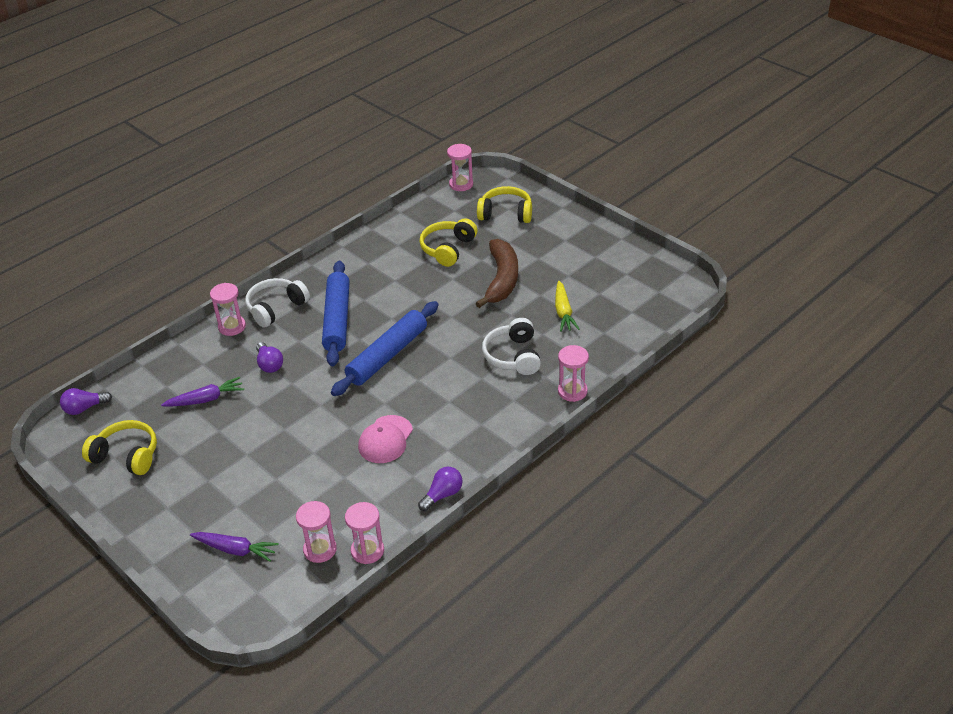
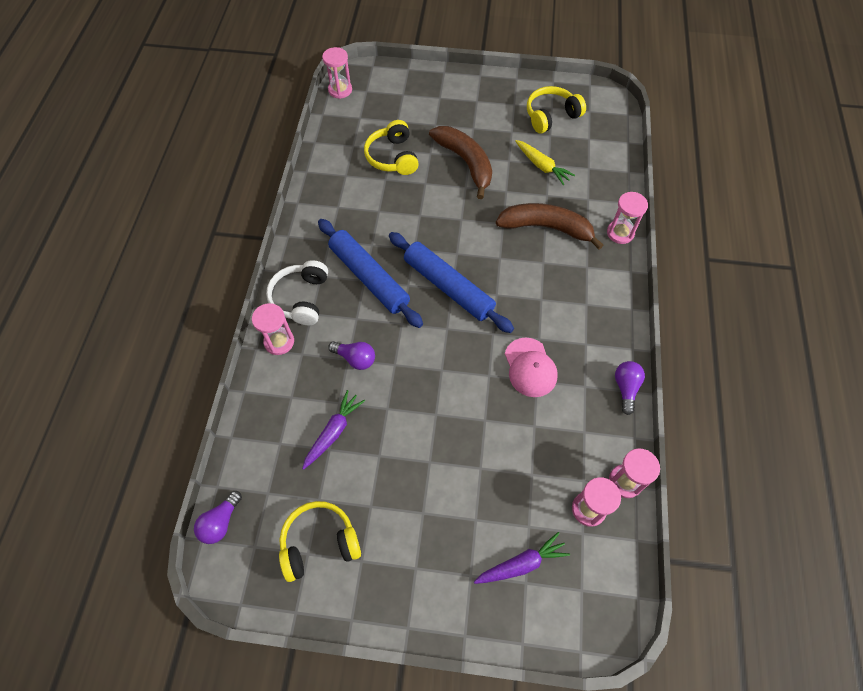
camera: 40 degrees left, 20 degrees up
(387, 355) = (448, 287): blue rolling pin -> blue rolling pin turned 45 degrees counterclockwise
(506, 213) = (405, 100): yellow headphones -> yellow headphones (551, 116)
(513, 356) = (546, 228): white headphones -> brown banana

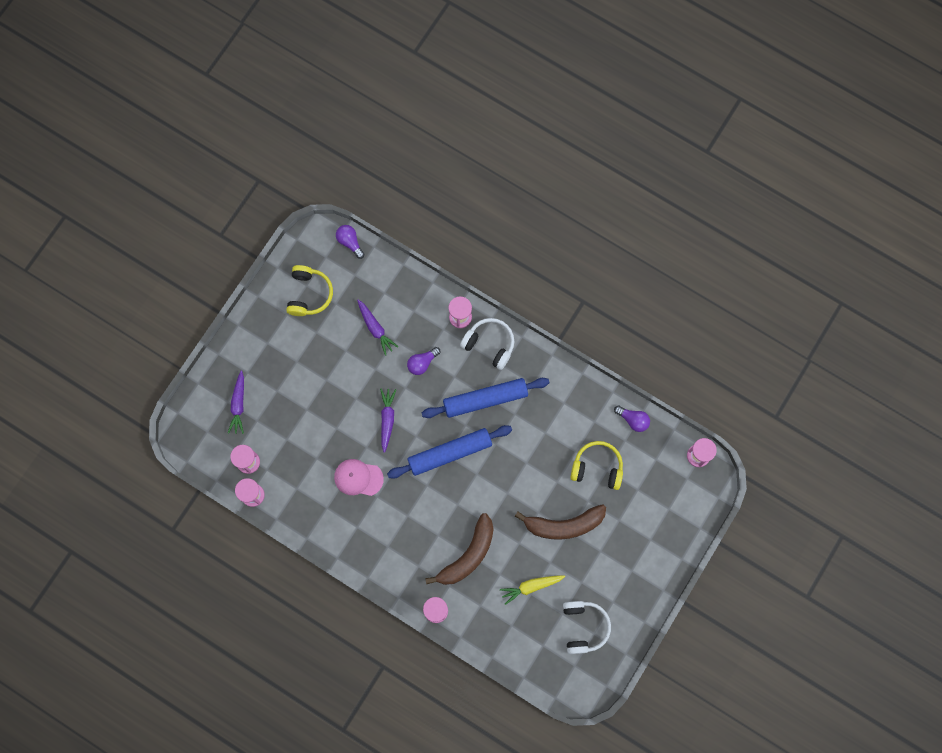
camera: 115 degrees right, 15 degrees up
(444, 367) = (387, 419): none -> purple carrot
(551, 116) = (584, 627): yellow headphones -> white headphones
(626, 388) = (312, 534): purple light bulb -> purple light bulb (633, 420)

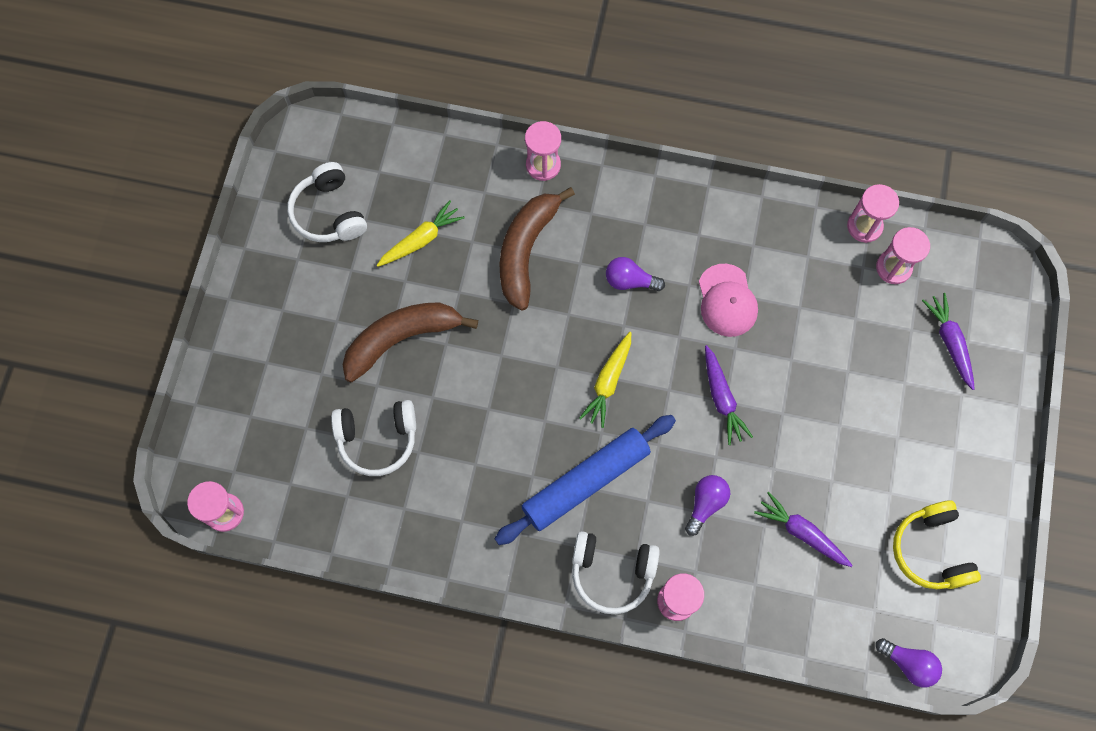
camera: 160 degrees right, 5 degrees down
(358, 478) = (727, 300): pink cap -> pink cap turned 90 degrees clockwise
(449, 453) = (608, 382): blue rolling pin -> yellow carrot
(597, 467) = (377, 439): yellow headphones -> white headphones
(633, 420) = (343, 532): purple light bulb -> purple light bulb (630, 281)

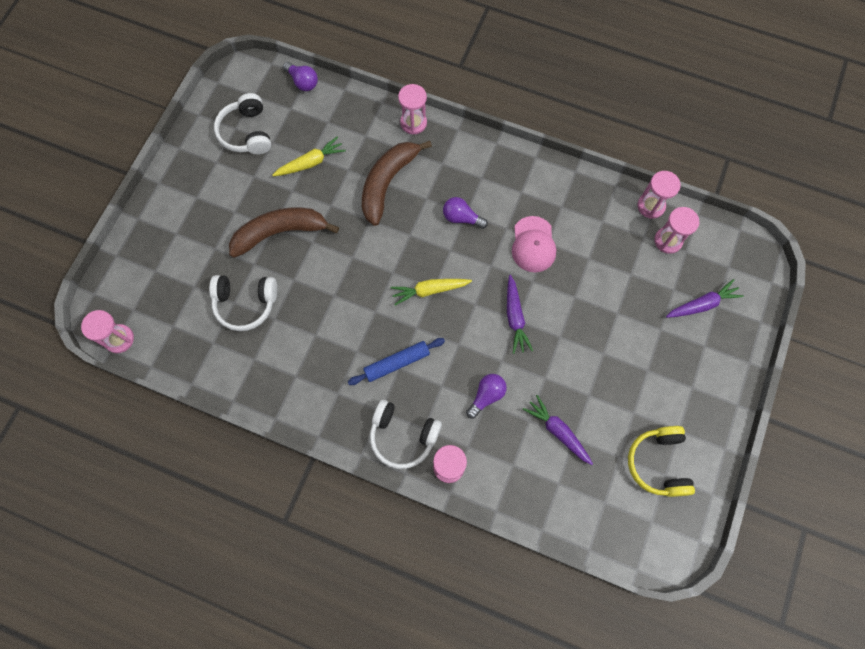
camera: 10 degrees right, 0 degrees up
(586, 481) = (397, 363): blue rolling pin -> blue rolling pin, size x0.62
(608, 382) = (429, 290): yellow carrot -> yellow carrot turned 45 degrees clockwise
(908, 663) = (624, 550): purple light bulb -> purple light bulb (302, 82)
(949, 342) = (702, 304): purple carrot -> purple carrot turned 75 degrees clockwise

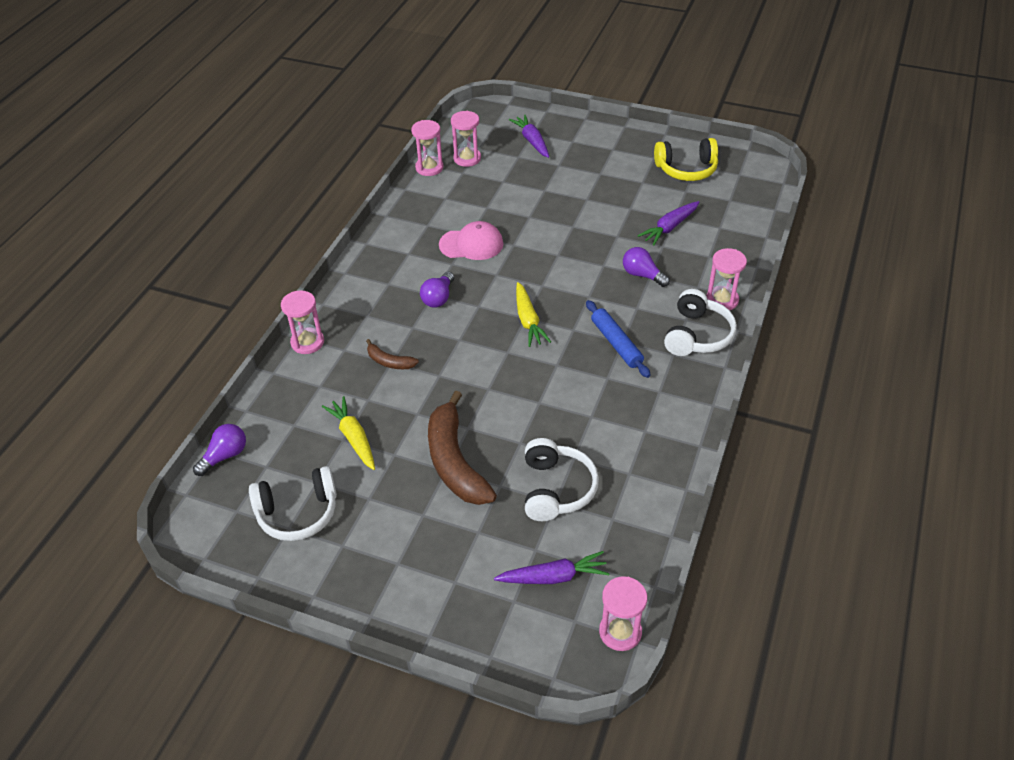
camera: 90 degrees left, 25 degrees down
(387, 183) = (389, 362): brown banana -> brown banana, size x0.47
(515, 317) = (555, 256): purple carrot -> purple carrot (553, 577)

